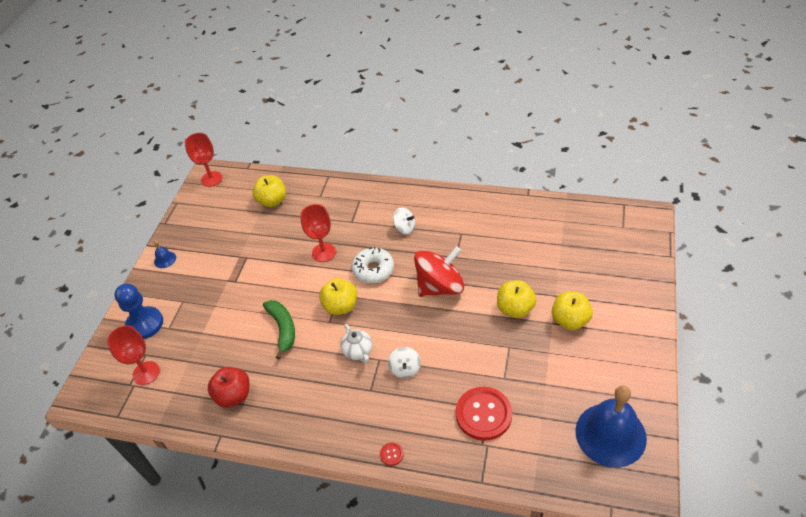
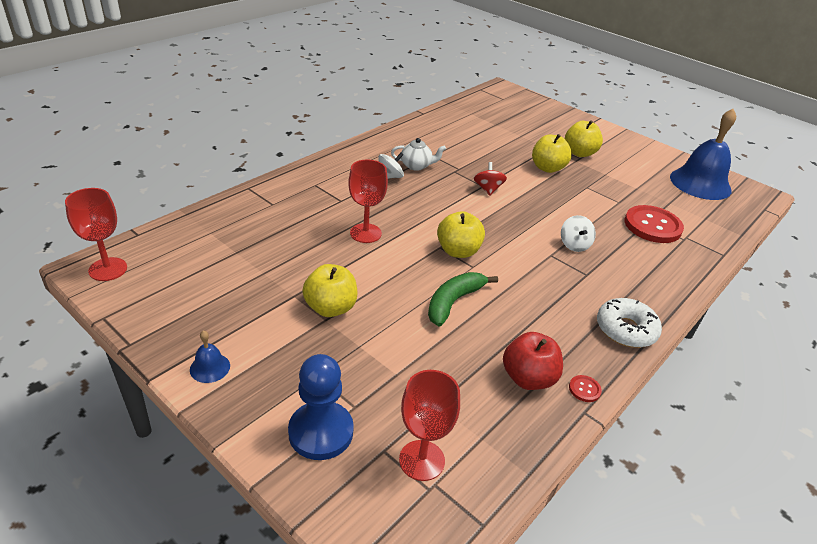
camera: 70 degrees left, 10 degrees down
(272, 201) = (231, 237): yellow apple -> yellow apple (330, 308)
(283, 329) = (453, 302): green banana -> green banana turned 60 degrees counterclockwise
(358, 351) = (530, 263): white teapot -> white teapot (416, 166)
(373, 270) = (427, 214): white donut -> white donut (625, 330)
(391, 454) = (673, 290): red button -> red button (584, 389)
(405, 369) = (574, 245): white spinning top -> white spinning top turned 60 degrees clockwise
(440, 286) = (488, 189): red spinning top -> red spinning top, size x0.49

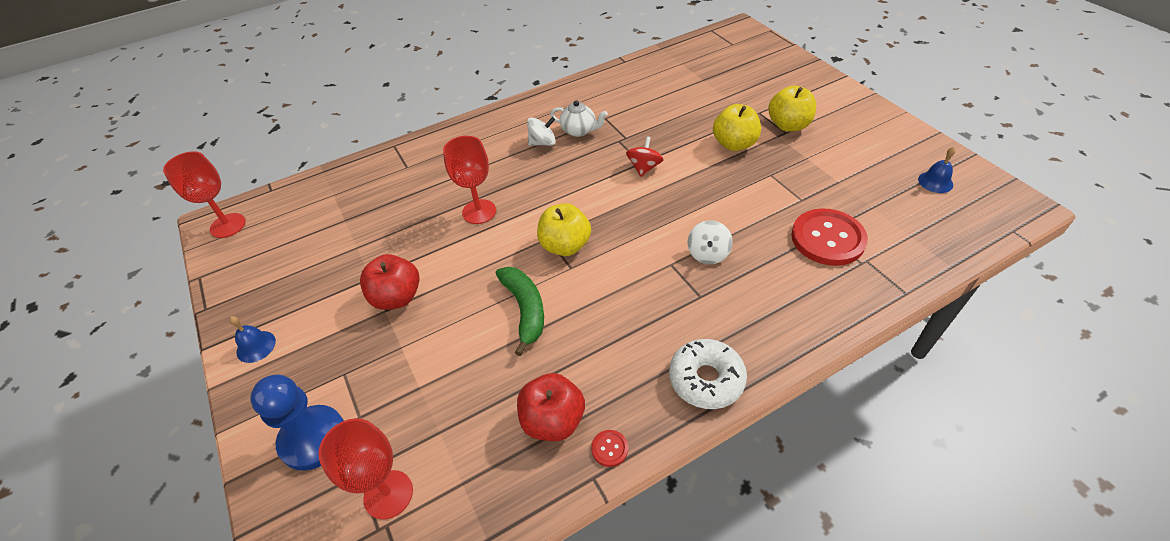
camera: 25 degrees right, 10 degrees up
(330, 308) = (397, 297): yellow apple -> red apple
(453, 302) = (525, 310): green banana -> green banana turned 105 degrees clockwise
(700, 183) = (935, 182): blue bell -> blue bell, size x0.41

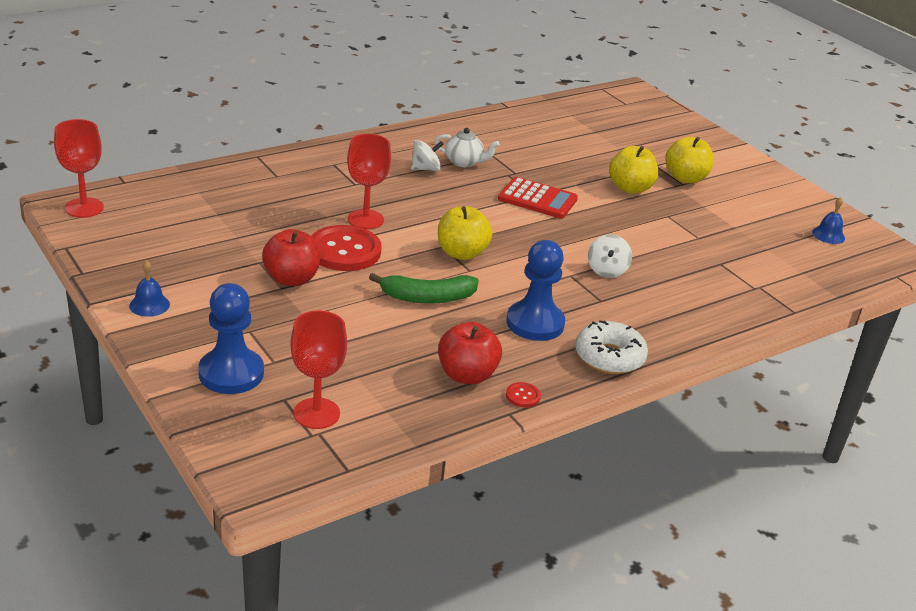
camera: 10 degrees left, 15 degrees down
(525, 310) = (427, 297): green banana -> green banana turned 105 degrees clockwise
(630, 336) = (535, 323): none -> blue pawn
(644, 168) = (537, 199): red spinning top -> red calculator
(827, 239) = (723, 268): red button -> red button (344, 251)

